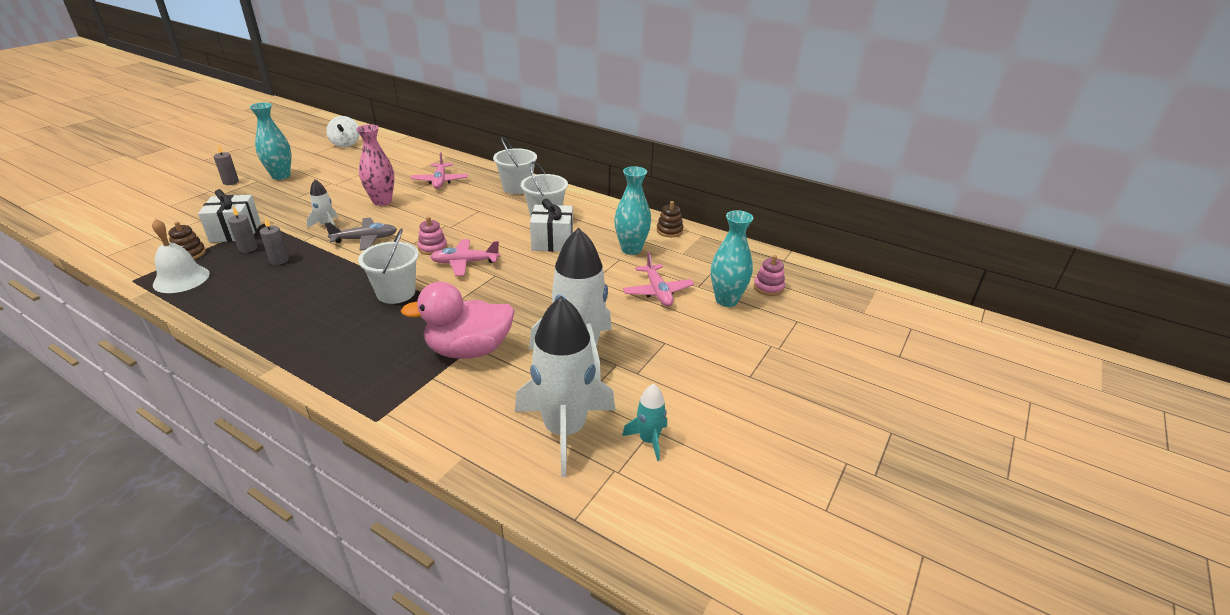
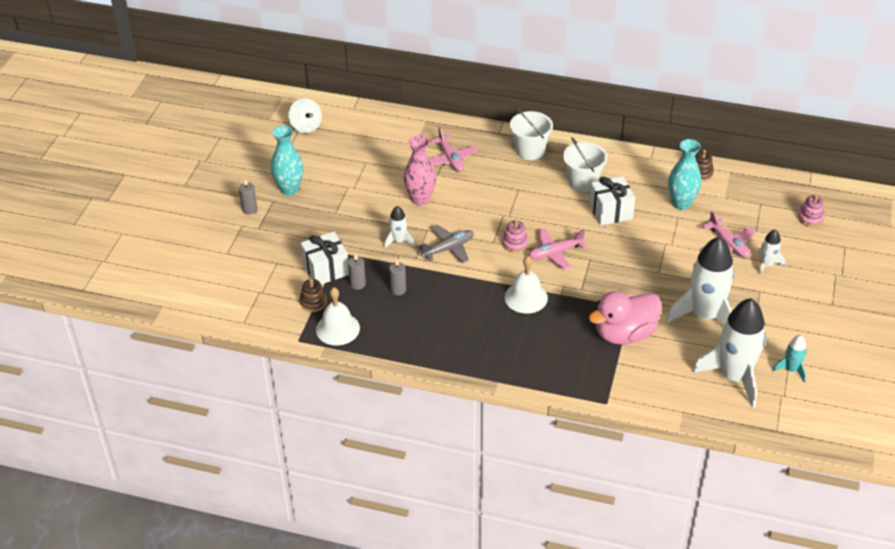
camera: 15 degrees left, 10 degrees up
(396, 293) = (526, 297): white bucket -> white bell
(691, 319) = (767, 264): none -> white rocket
(726, 300) = (784, 239): turquoise vase -> none

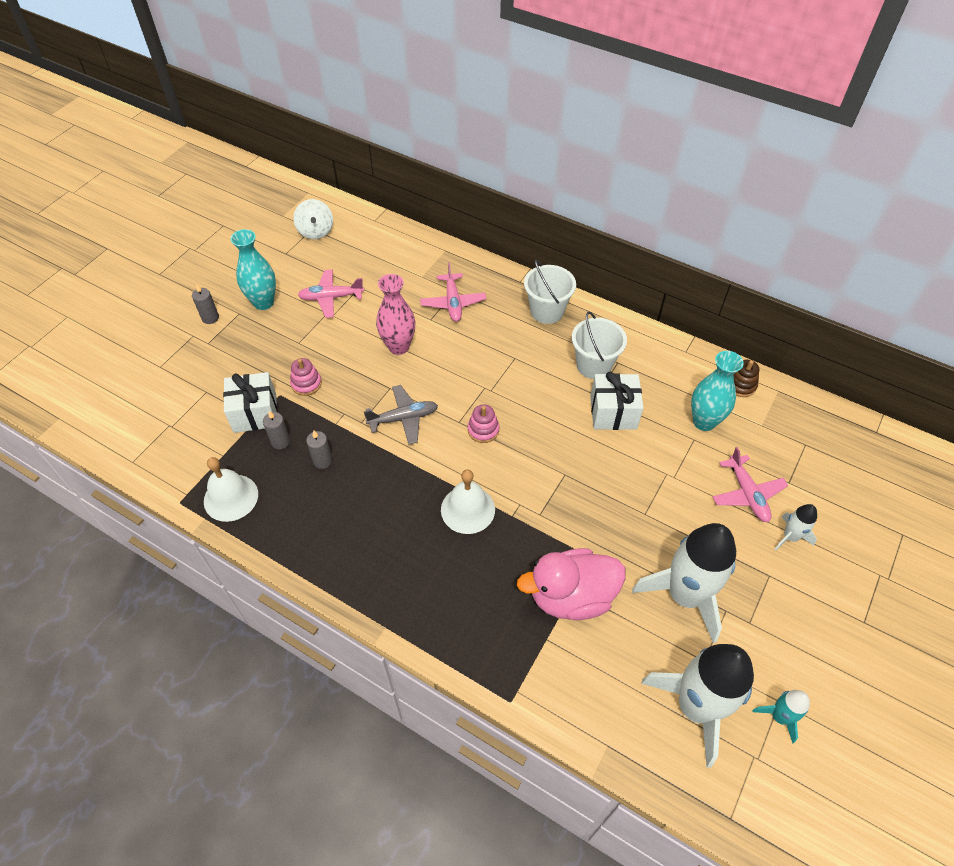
camera: 15 degrees right, 10 degrees up
(313, 302) = (220, 454): brown stacking toy -> none
(398, 241) = (351, 395): white rocket -> none
(555, 253) = (526, 454): pink plane -> pink plane (331, 297)
(810, 218) = (866, 480): pink stacking toy -> pink stacking toy (306, 384)

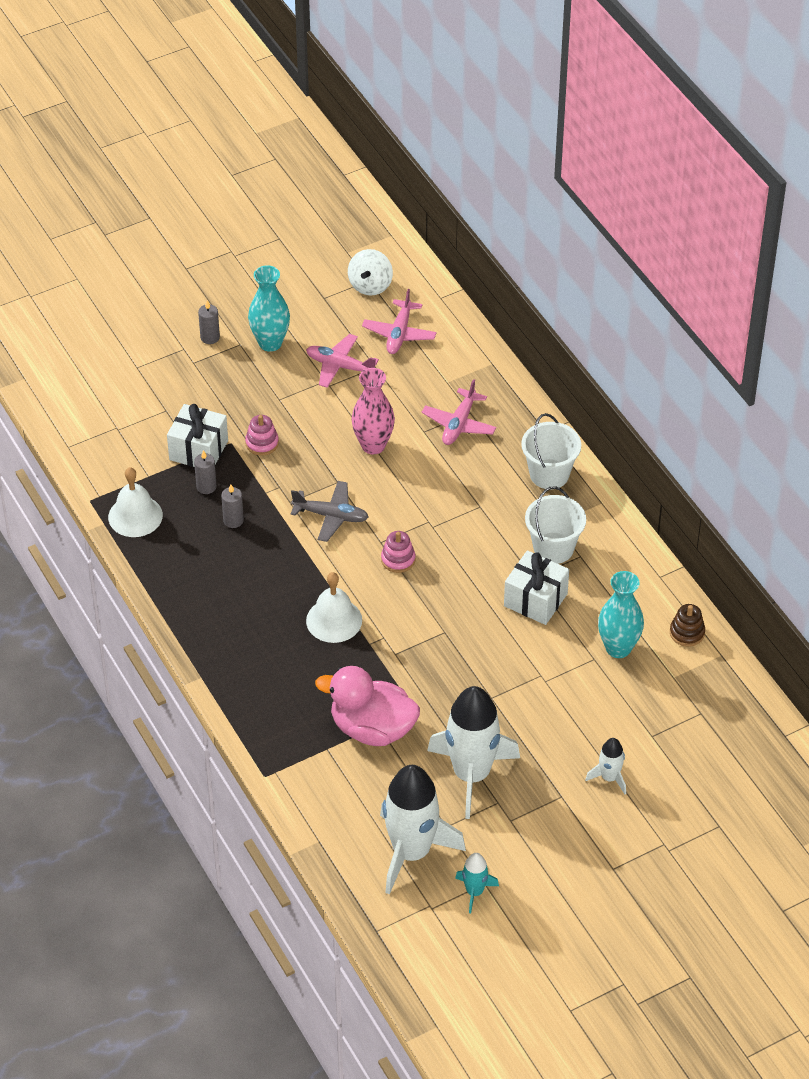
camera: 30 degrees right, 5 degrees down
(747, 494) = (602, 726): pink plane -> pink plane (399, 333)

